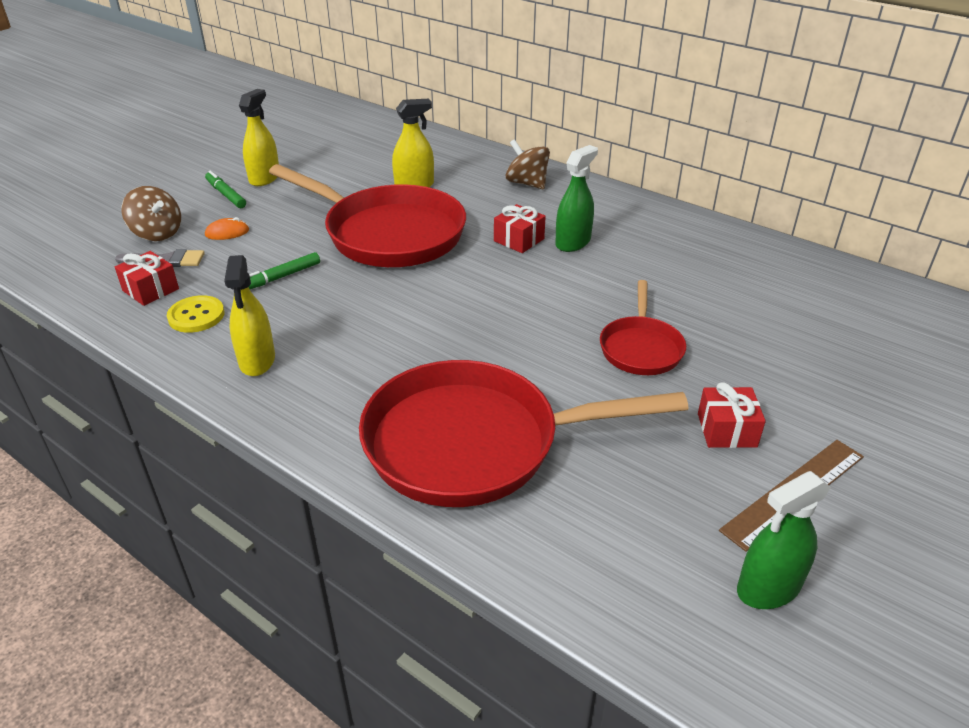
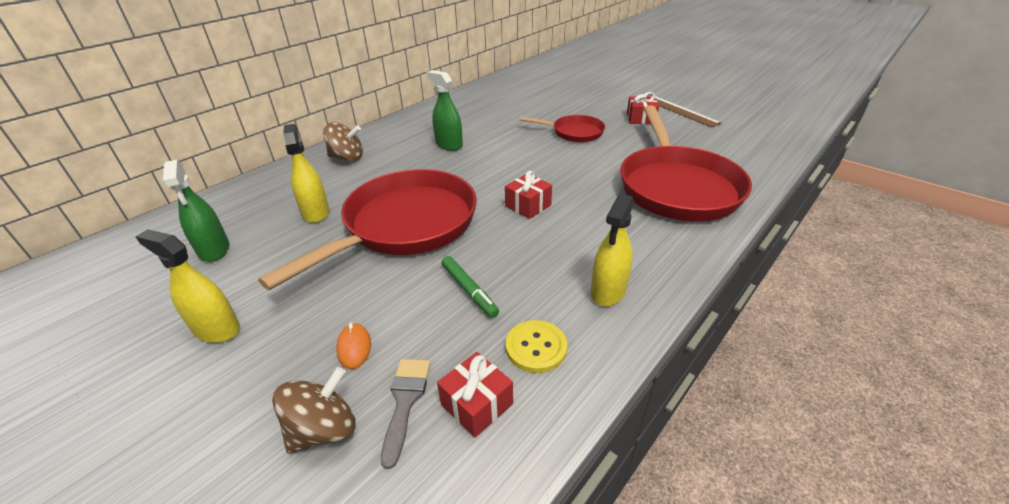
camera: 85 degrees left, 0 degrees up
(226, 194) = (242, 364): green marker -> none
(257, 360) = (608, 291): yellow spray bottle -> yellow spray bottle turned 120 degrees clockwise
(519, 240) = (438, 164): red gift -> red gift (528, 206)
(527, 183) = (347, 157): brown spinning top -> brown spinning top turned 135 degrees counterclockwise
(768, 588) = (739, 121): green spray bottle -> green spray bottle (214, 250)

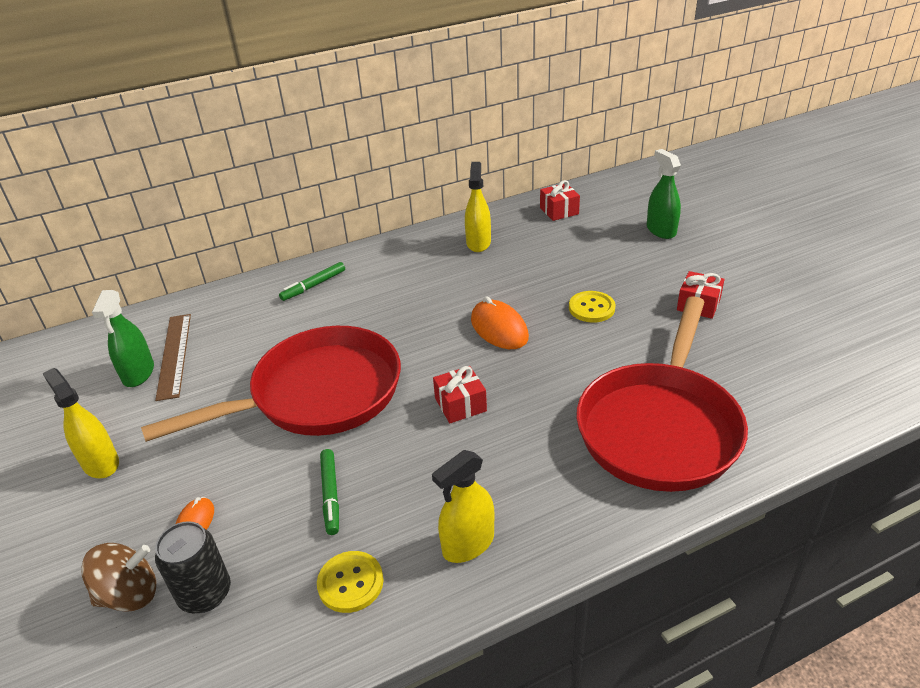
camera: 25 degrees right, 0 degrees up
(316, 212) = (245, 353): yellow spray bottle -> yellow spray bottle (478, 243)
(347, 157) = (313, 286): brown spinning top -> green marker
(405, 401) = (205, 593): grey brush -> black can
(449, 145) = (430, 292): green spray bottle -> green spray bottle (661, 230)
(477, 404) = (260, 621): red gift -> red gift (559, 211)
(519, 155) = (499, 328): none -> orange mouse
(574, 132) = (591, 308): red pan -> yellow button
(679, 110) = (766, 302): brown ruler -> brown ruler (174, 355)

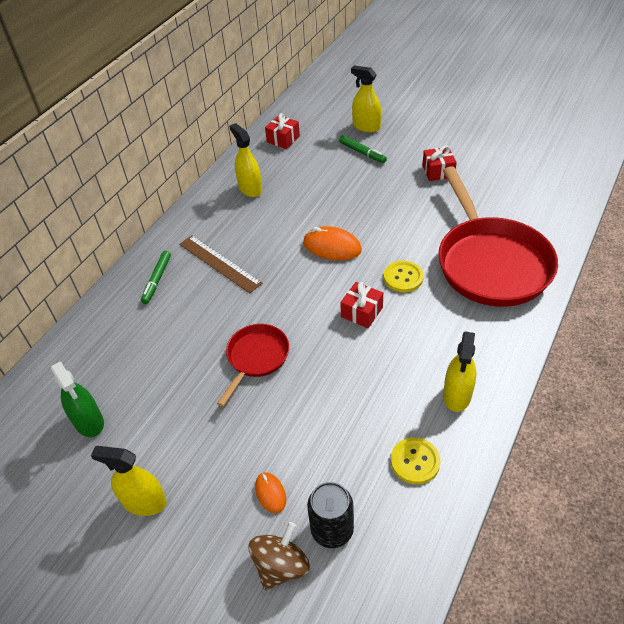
camera: 35 degrees left, 10 degrees up
(174, 355) = (103, 391): brown ruler -> brown ruler (219, 263)
(318, 394) = (256, 358): red pan -> red pan, size x0.51
(330, 495) = (342, 418): green marker -> green marker (362, 152)
(591, 308) = (377, 203): yellow button -> yellow button (403, 277)
(661, 230) = (366, 127): green spray bottle -> yellow spray bottle

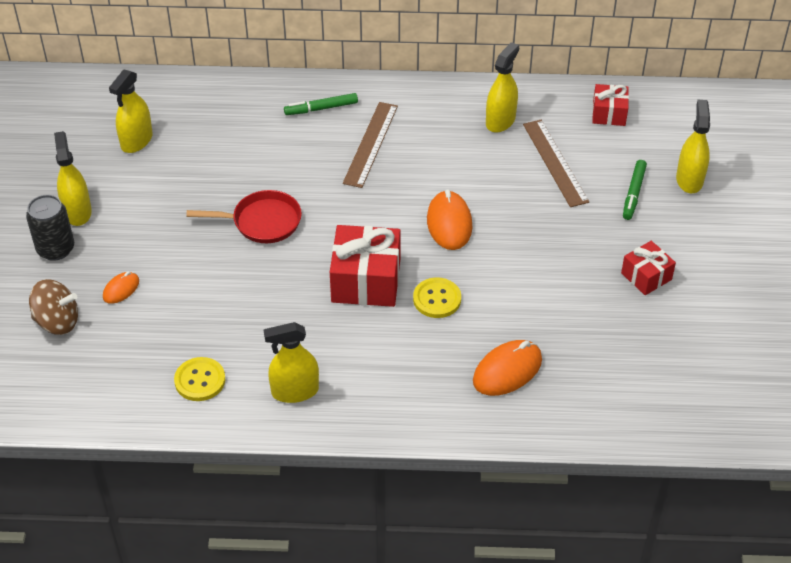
camera: 60 degrees right, 0 degrees up
(89, 422) = (136, 141): green spray bottle -> yellow spray bottle
(309, 177) = (555, 162): none -> brown ruler
(332, 529) = (104, 343): black can -> black can (56, 249)
(362, 312) = (366, 281): red gift -> red gift, size x1.74
(490, 263) = (507, 371): red pan -> orange mouse

